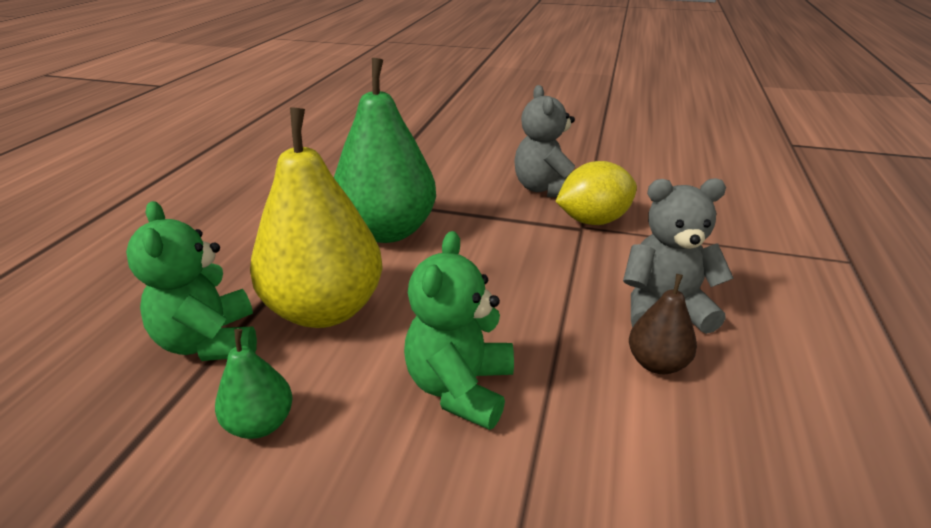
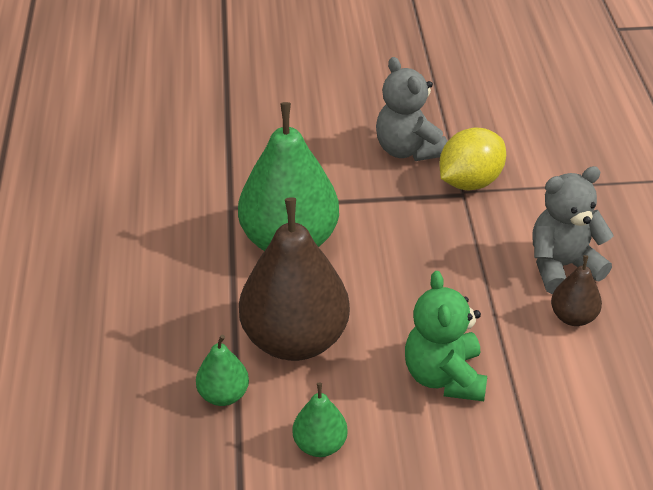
camera: 20 degrees left, 10 degrees up
(210, 342) = (223, 395): green teddy bear -> green pear
(325, 310) = (295, 339): yellow pear -> brown pear

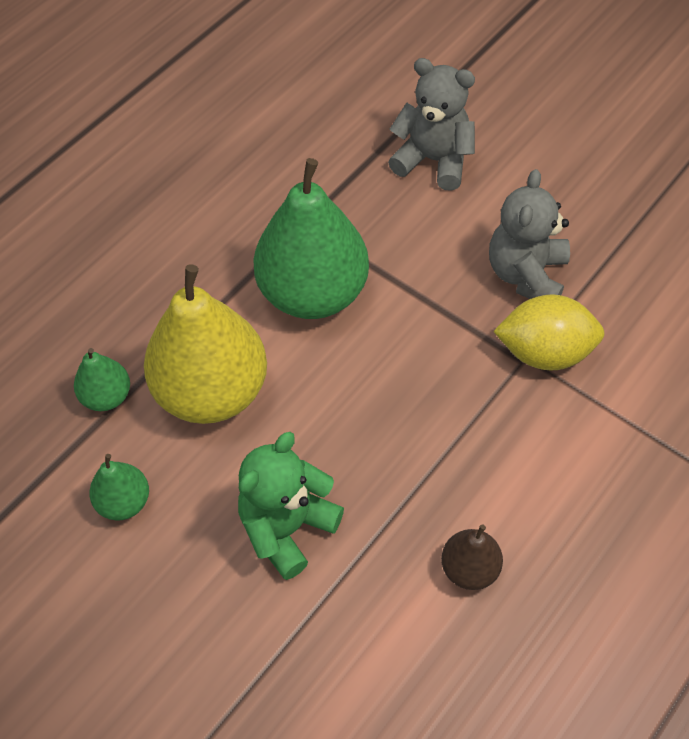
camera: 45 degrees right, 15 degrees up
(295, 339) = (212, 391): brown pear -> yellow pear
(562, 266) = (524, 510): grey teddy bear -> grey teddy bear (433, 160)

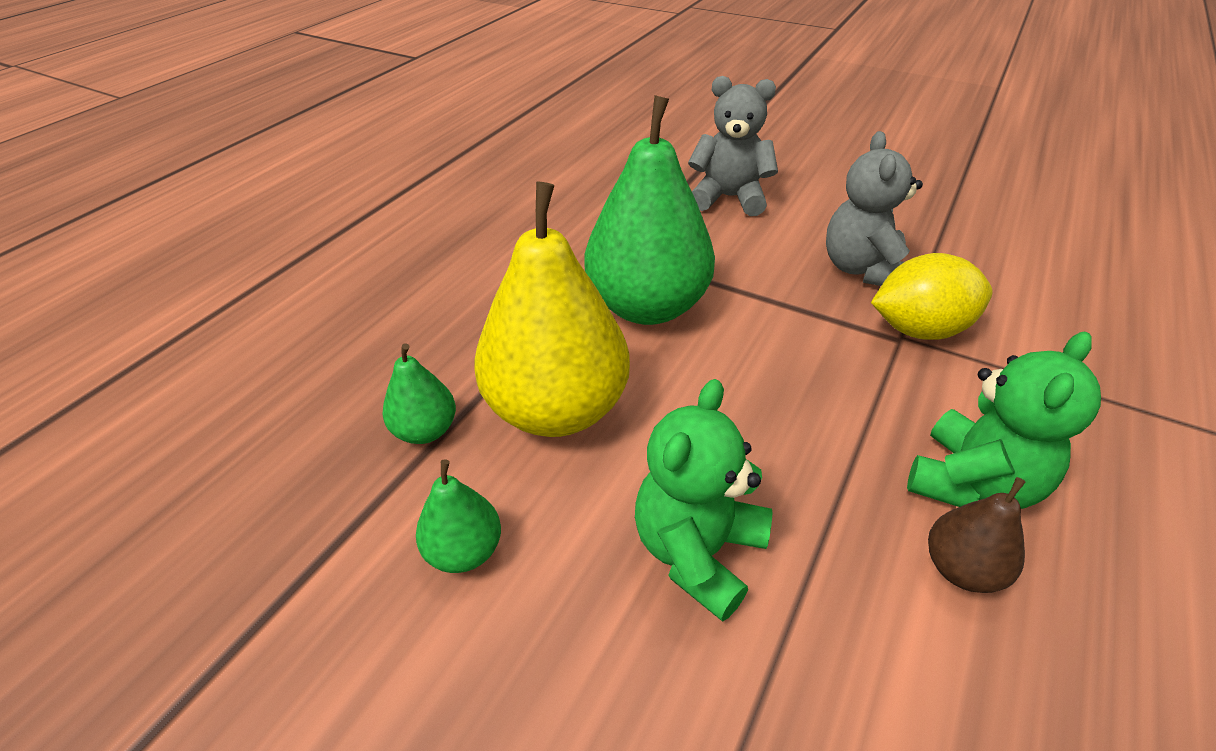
camera: 10 degrees left, 15 degrees down
(512, 504) = (972, 483): none -> green teddy bear

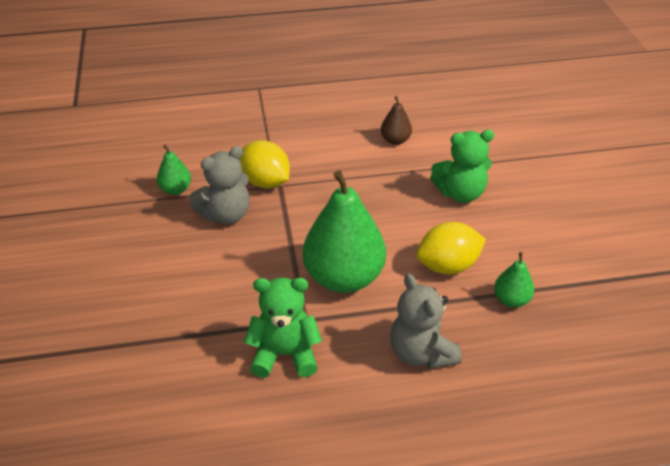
camera: 130 degrees left, 0 degrees up
(464, 551) = (535, 247): green pear -> green pear (176, 189)
(557, 409) = (448, 266): yellow pear -> yellow lemon
(729, 198) = (185, 303): grey teddy bear -> grey teddy bear (421, 353)
(972, 483) = (353, 146): green teddy bear -> green teddy bear (285, 354)

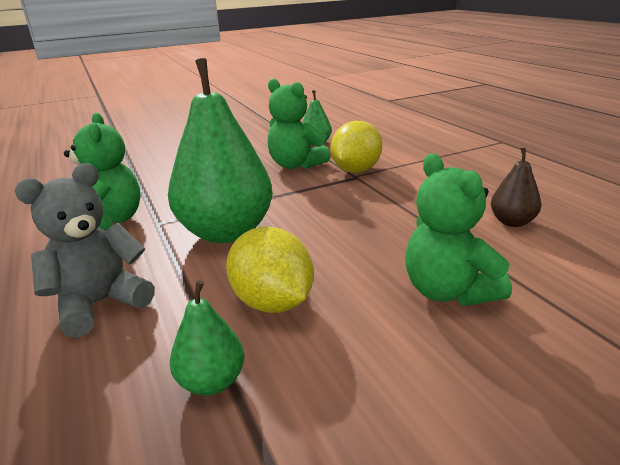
camera: 75 degrees right, 15 degrees down
(226, 215) = (295, 165): grey teddy bear -> green teddy bear

